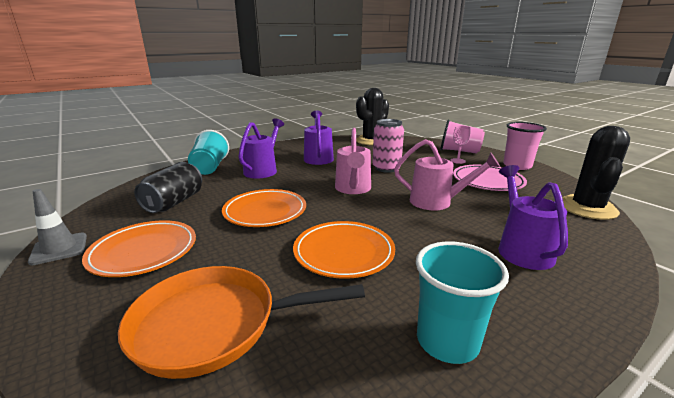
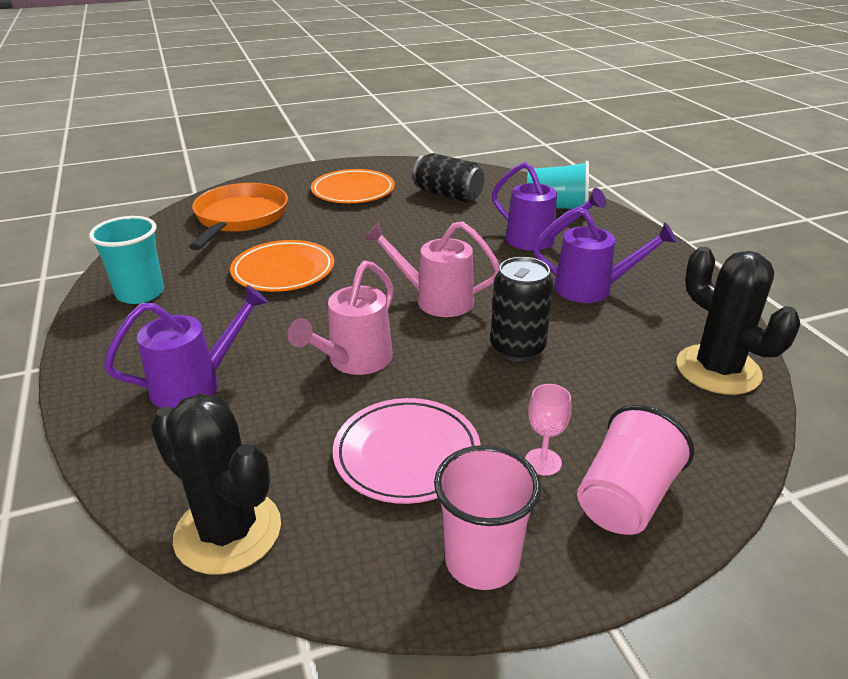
camera: 105 degrees right, 10 degrees up
(59, 249) = (379, 165): grey traffic cone -> none
(265, 211) = (398, 238): orange plate -> none
(386, 168) = (517, 348): pink can -> black can
(521, 249) = (196, 384): purple watering can -> purple watering can turned 45 degrees counterclockwise

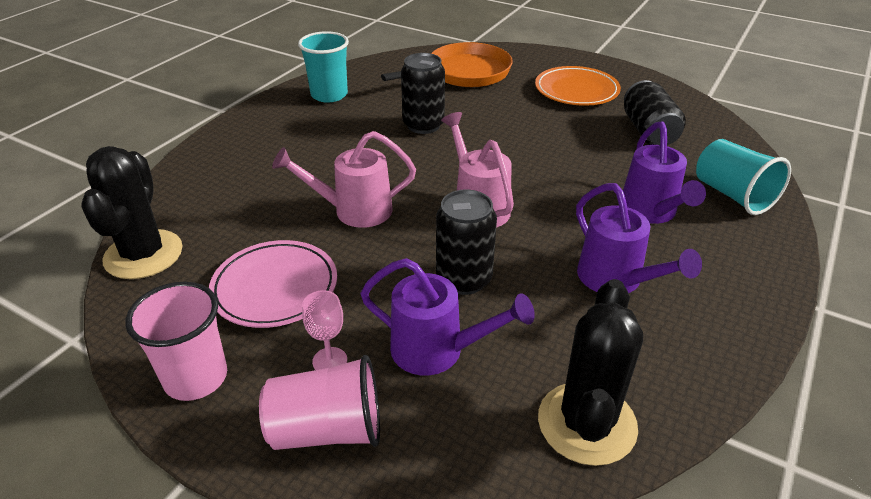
camera: 50 degrees right, 5 degrees up
(196, 384) = (262, 166): purple watering can -> purple watering can (437, 351)
(283, 271) = (423, 125): orange plate -> black can

